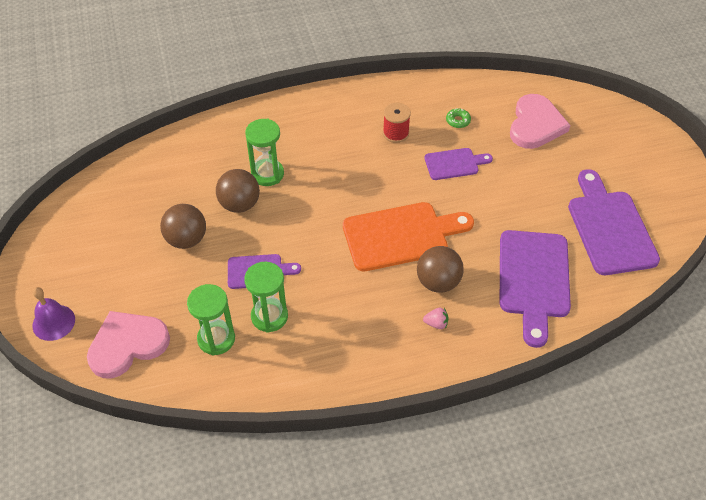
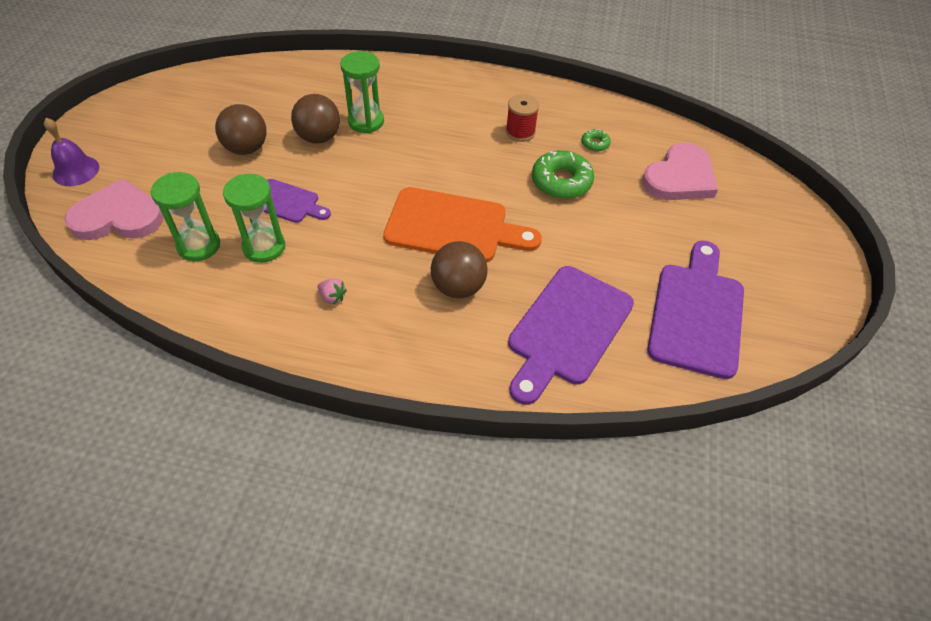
camera: 25 degrees right, 0 degrees up
(436, 323) = (425, 327): pink strawberry -> pink strawberry (332, 297)
(454, 164) = (561, 182): purple cutting board -> green donut

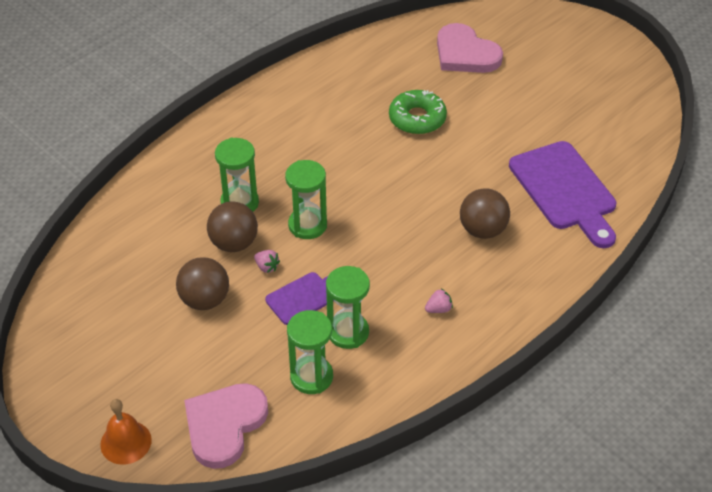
camera: 55 degrees left, 5 degrees down
(76, 171) = (126, 442): purple bell -> orange bell
(306, 166) = (267, 267): none -> pink strawberry
(371, 169) = (307, 225): none -> green hourglass
(453, 227) = (417, 204): orange cutting board -> none
(520, 132) = (339, 113): red spool -> none
(595, 144) = (390, 78): green donut -> none
(680, 177) = (465, 53): pink heart -> pink heart turned 150 degrees clockwise
(697, 313) = (597, 118): purple cutting board -> none

